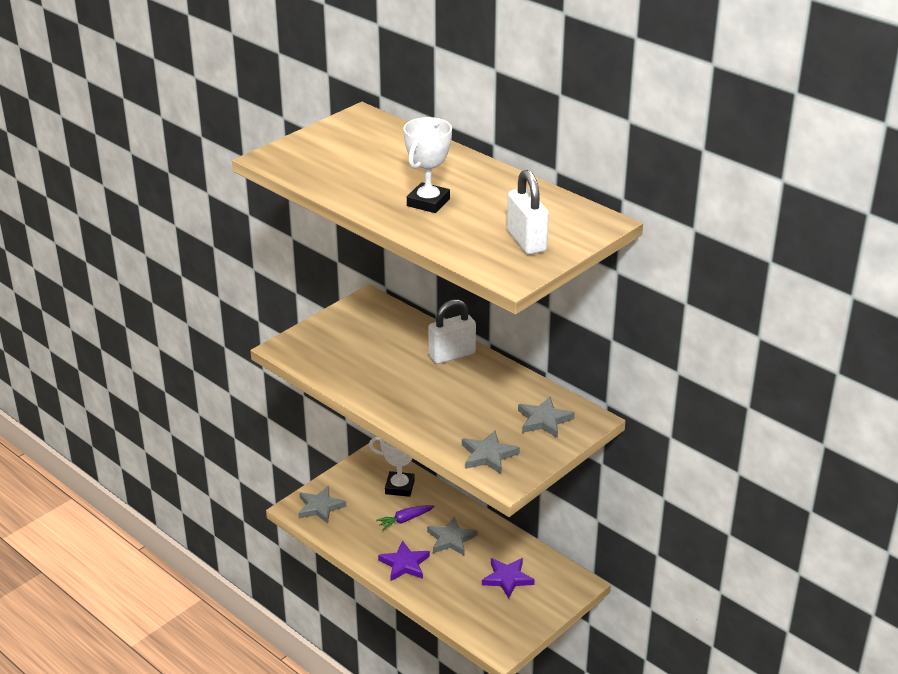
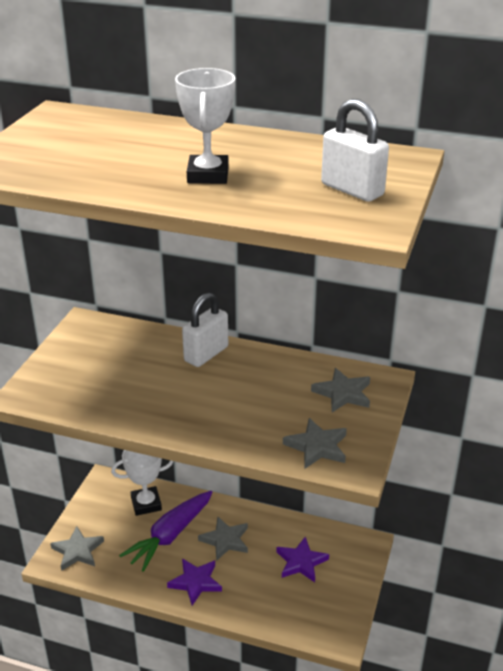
camera: 25 degrees left, 0 degrees up
(405, 520) = (170, 536): purple carrot -> purple carrot, size x1.90

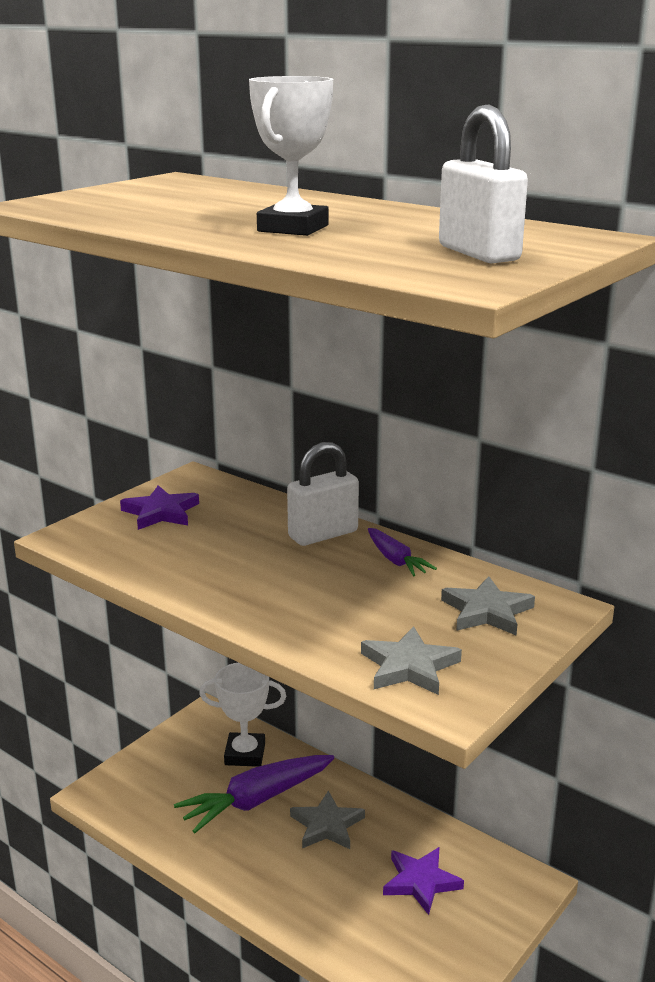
camera: 20 degrees right, 10 degrees down
(78, 551) = (130, 789): grey star -> none
(195, 582) = (260, 869): purple star -> purple star (161, 512)
(266, 365) = (396, 560): none -> purple carrot

